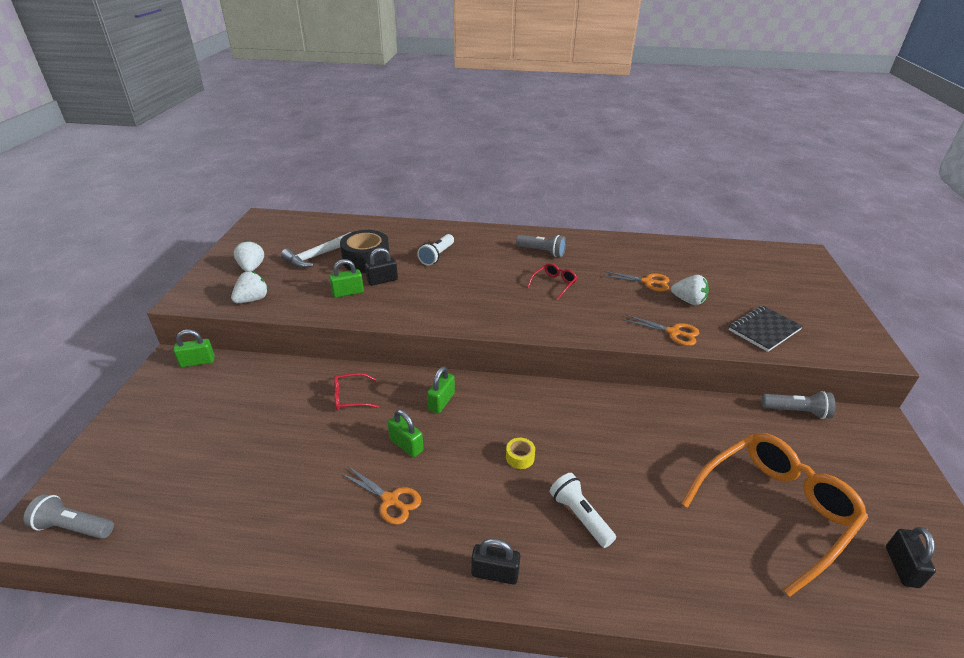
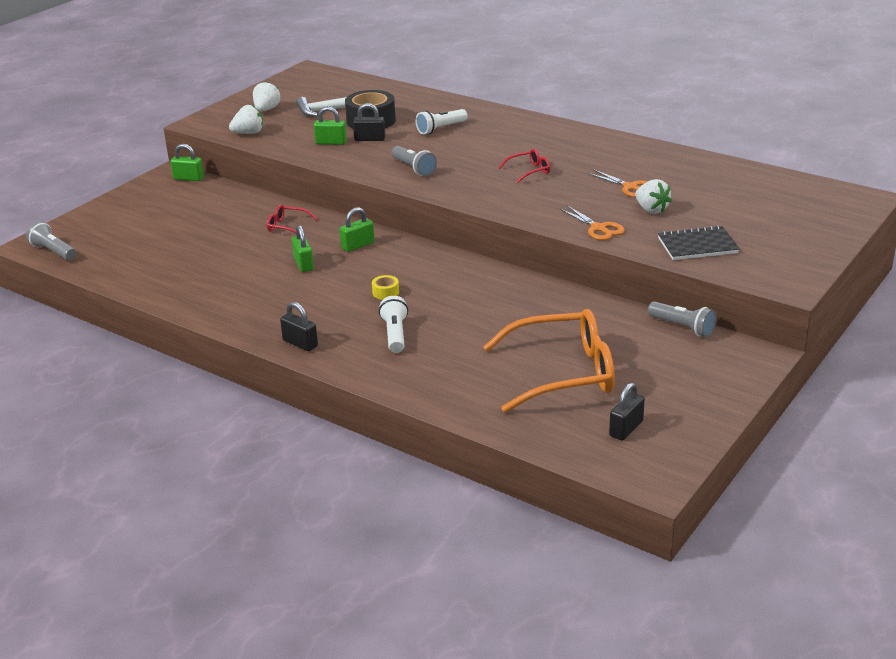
camera: 30 degrees right, 5 degrees down
(390, 500) = (263, 290): orange scissors -> none
(542, 252) = (551, 143): grey flashlight -> grey flashlight (414, 168)

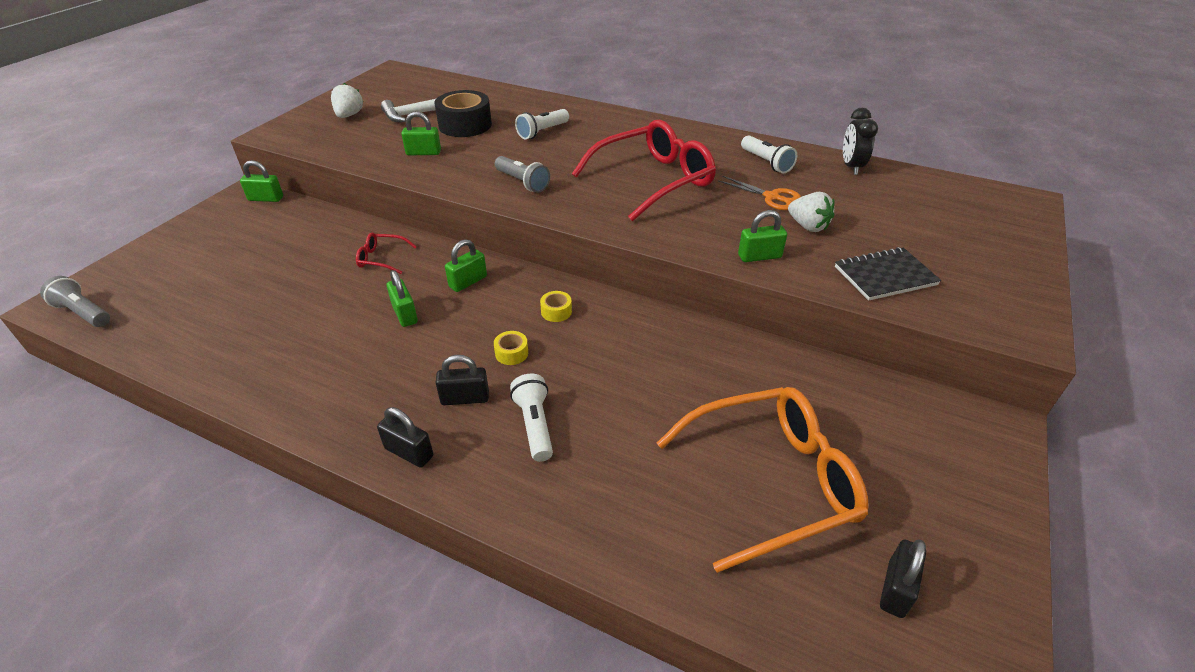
camera: 10 degrees left, 10 degrees up
(249, 133) = (329, 144): white strawberry -> none
(369, 139) = (466, 147): black padlock -> black padlock (465, 398)
(427, 268) = (556, 311): none -> yellow tape
(529, 171) = (652, 180): red glasses -> red glasses, size x2.32
(598, 228) = (759, 256): orange scissors -> green padlock
(639, 161) = (766, 163): none -> white flashlight
(682, 327) = (886, 385): grey flashlight -> none
(717, 167) = (851, 167): none -> black clock

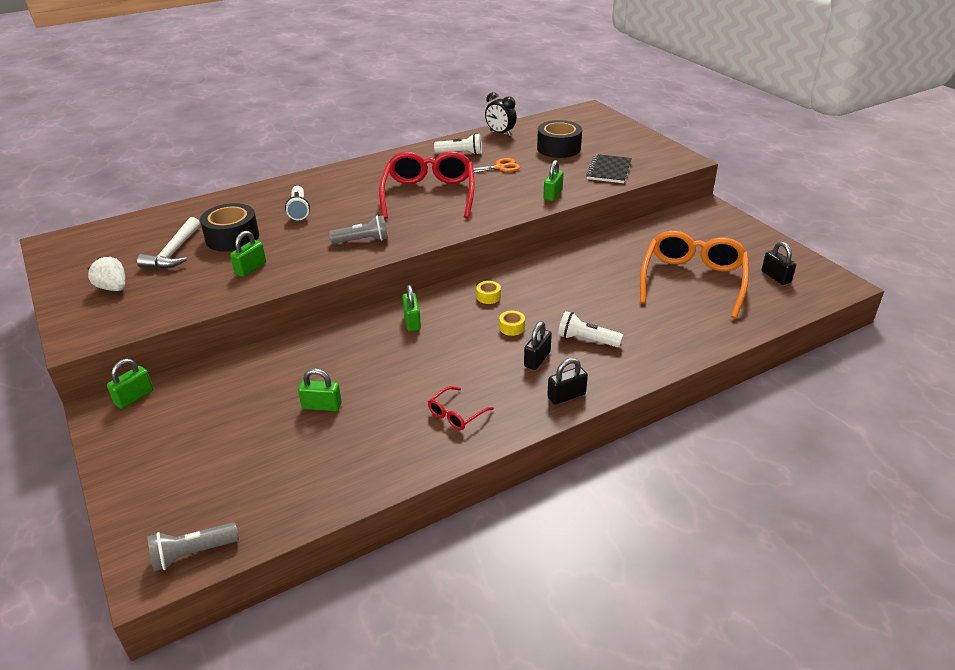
camera: 55 degrees left, 5 degrees down
(382, 258) = (330, 353): red glasses -> red glasses (456, 414)
(405, 314) = (418, 360): green padlock -> green padlock (321, 406)
(808, 226) = (542, 170): white strawberry -> none
(881, 217) = (558, 148): none -> black tape

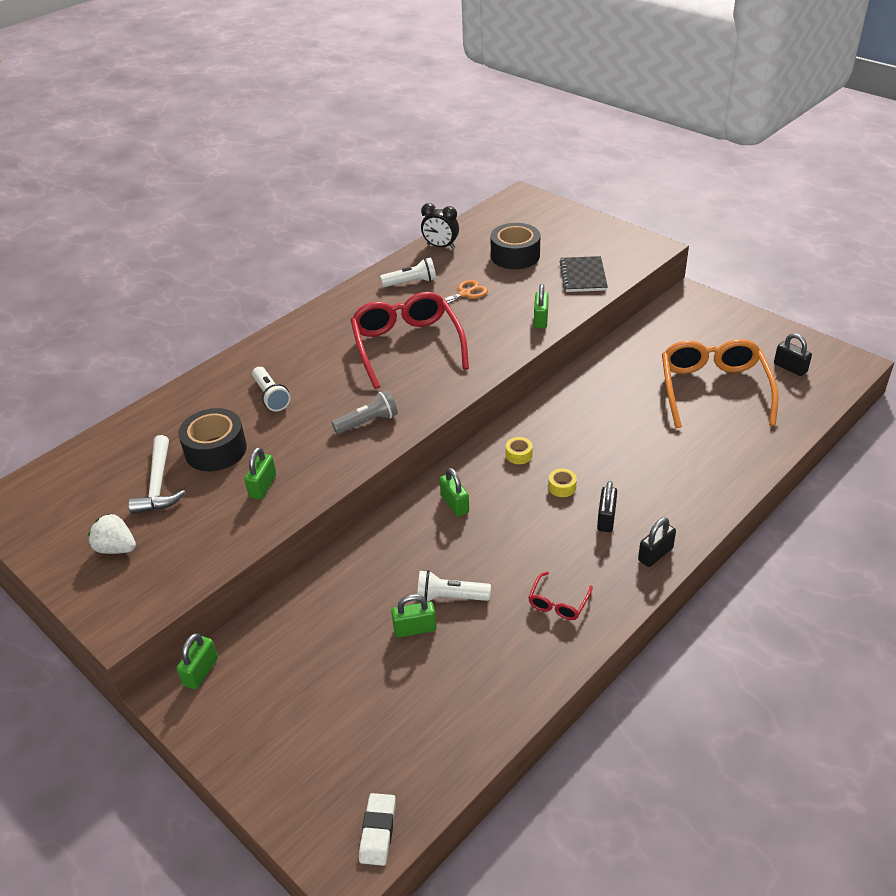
camera: 15 degrees left, 5 degrees up
(193, 553) = (378, 831): grey flashlight -> white eraser
(586, 340) = (643, 484): white flashlight -> white flashlight (450, 597)

